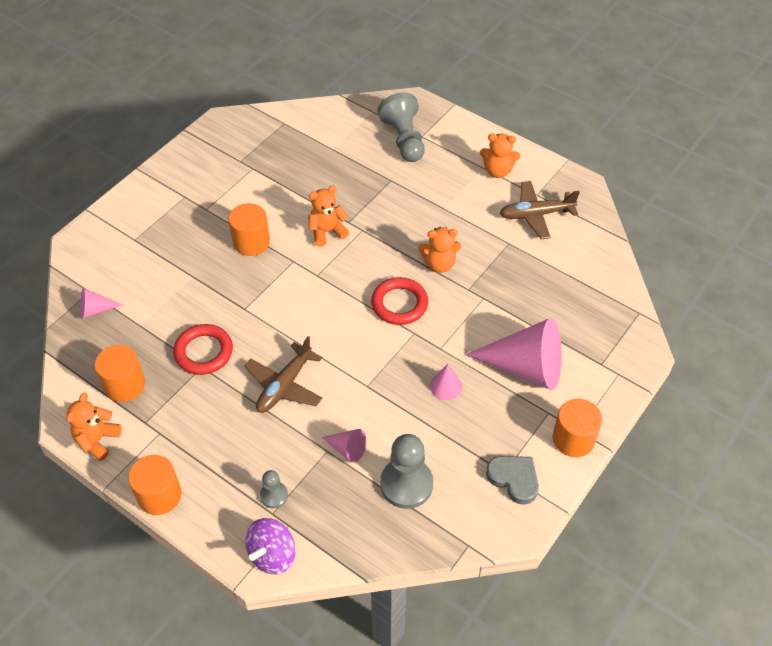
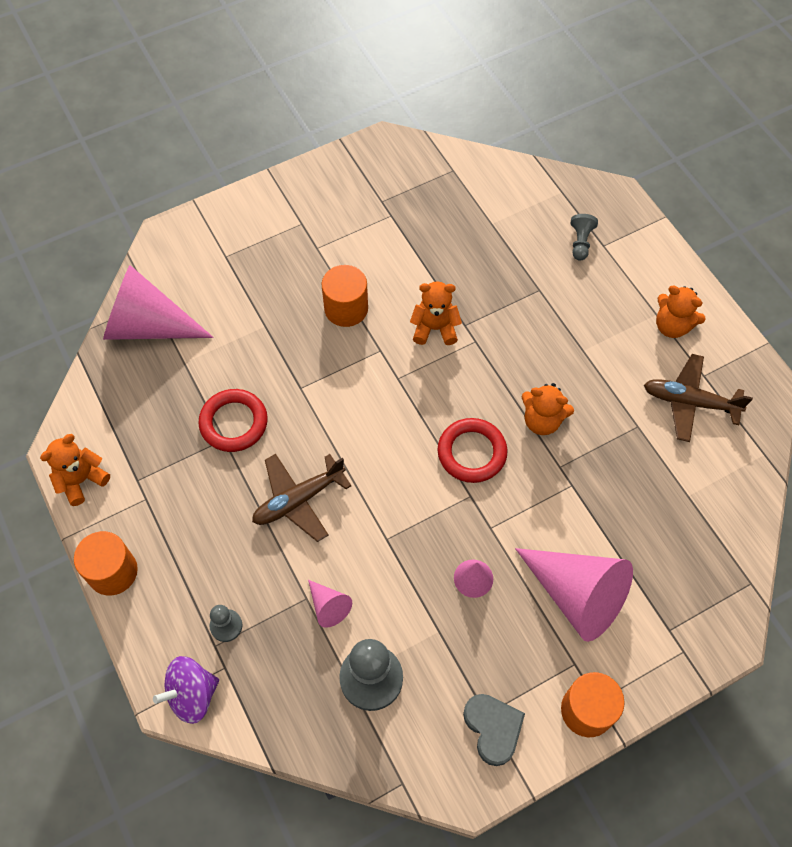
camera: 25 degrees right, 10 degrees up
(95, 310) = (148, 326): pink cone -> pink cone, size x2.20
(124, 385) = (137, 427): orange cylinder -> none
(404, 139) = (580, 242): grey pawn -> grey pawn, size x0.52

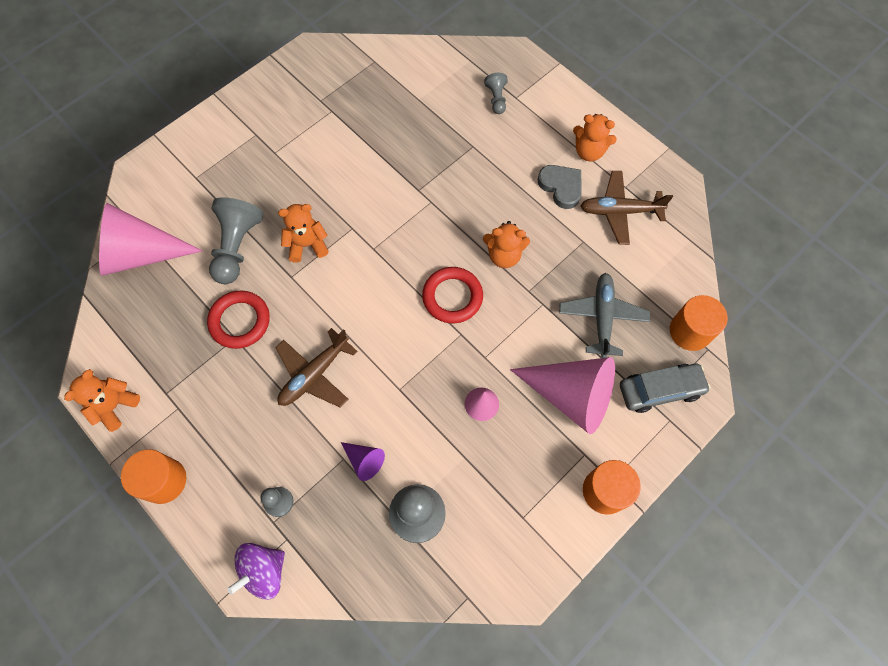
camera: 15 degrees left, 5 degrees up
(251, 342) = (237, 247): none -> grey pawn
(328, 606) = (364, 460): pink cone -> purple cone
(346, 308) = (313, 199): orange cylinder -> orange cylinder (690, 331)
(435, 328) = (394, 198): orange teddy bear -> orange teddy bear (307, 245)
(493, 728) = (531, 528): grey heart -> grey heart (561, 187)
(636, 517) = (602, 317): none -> grey plane
(681, 615) = (660, 390): none -> grey car

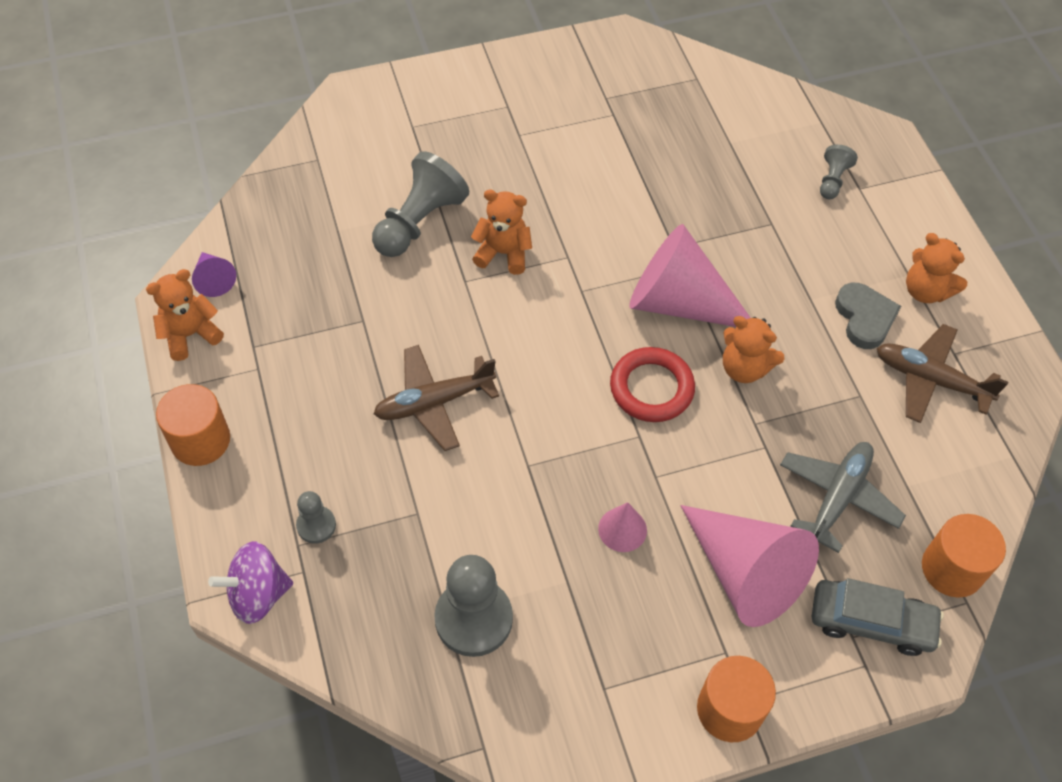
camera: 25 degrees right, 10 degrees down
(141, 254) = (307, 184): pink cone -> pink cone (679, 302)
(240, 321) = (379, 305): red ring -> none
(364, 460) = (441, 527): purple cone -> purple cone (214, 279)

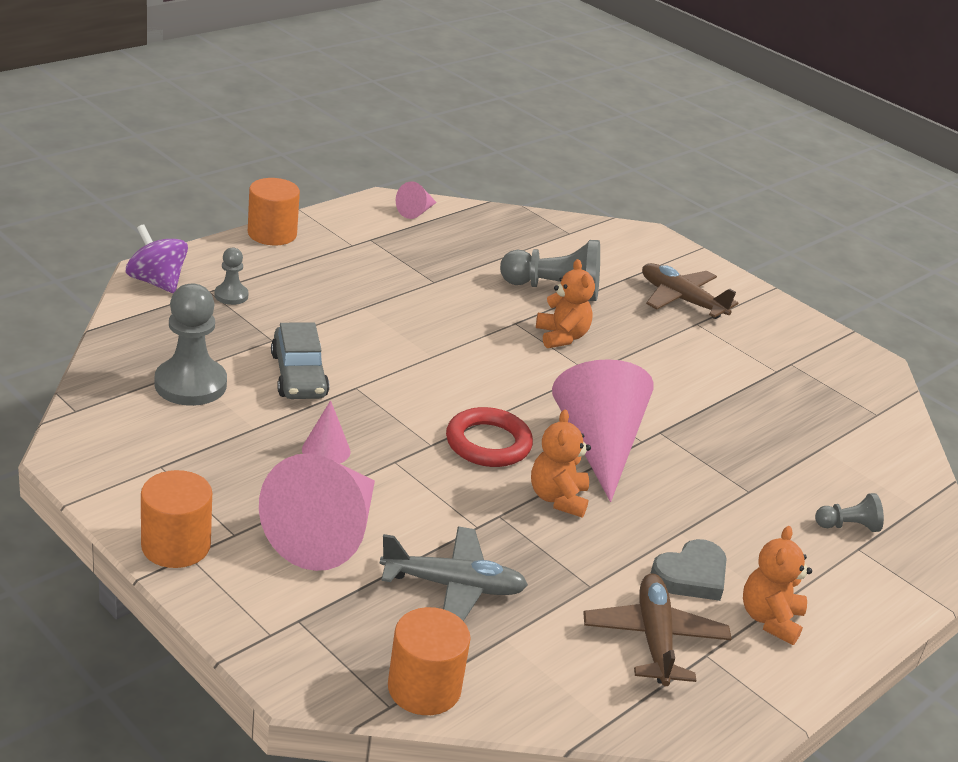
camera: 60 degrees right, 25 degrees down
(190, 335) = (359, 212): orange teddy bear -> none
(214, 279) = (416, 212): purple cone -> pink cone
(434, 402) = (382, 329): brown plane -> brown plane (681, 300)
(871, 622) = (322, 632): grey car -> grey car (299, 375)

